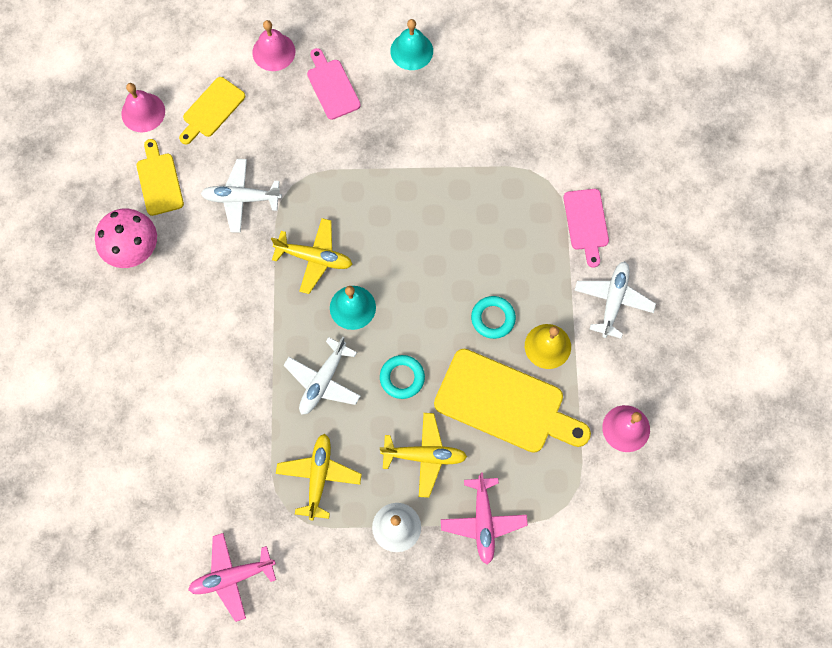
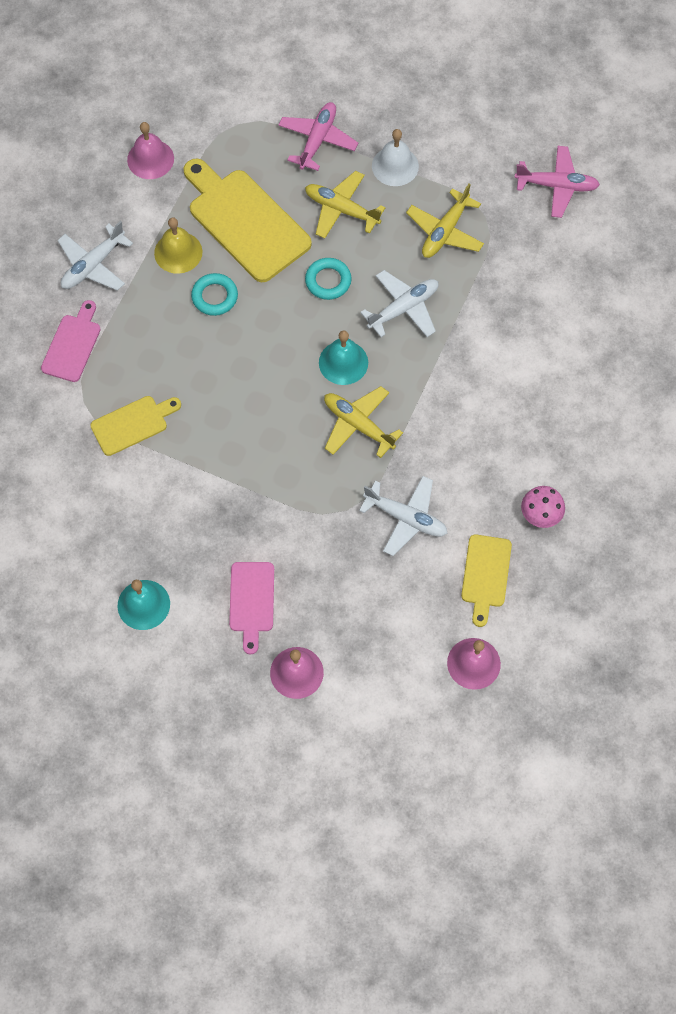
camera: 155 degrees left, 5 degrees down
(132, 248) = (540, 514): pink mushroom -> pink mushroom, size x0.63
(212, 110) = (396, 632): yellow cutting board -> yellow cutting board (132, 424)

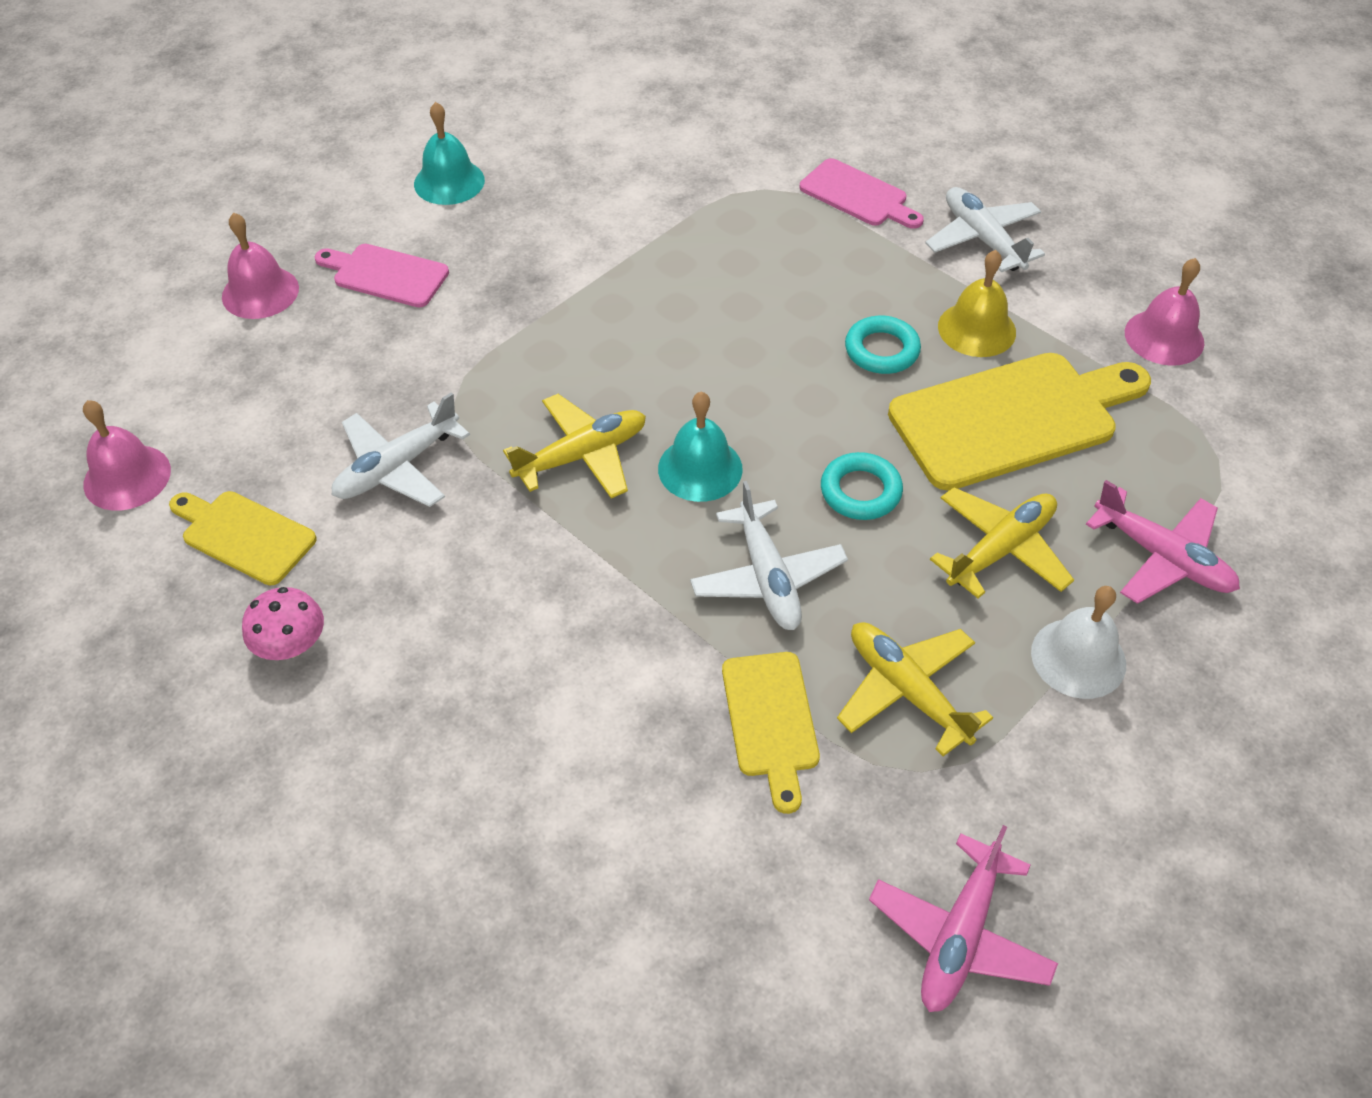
camera: 110 degrees right, 15 degrees down
(132, 424) = (708, 224): yellow cutting board -> yellow cutting board (771, 721)

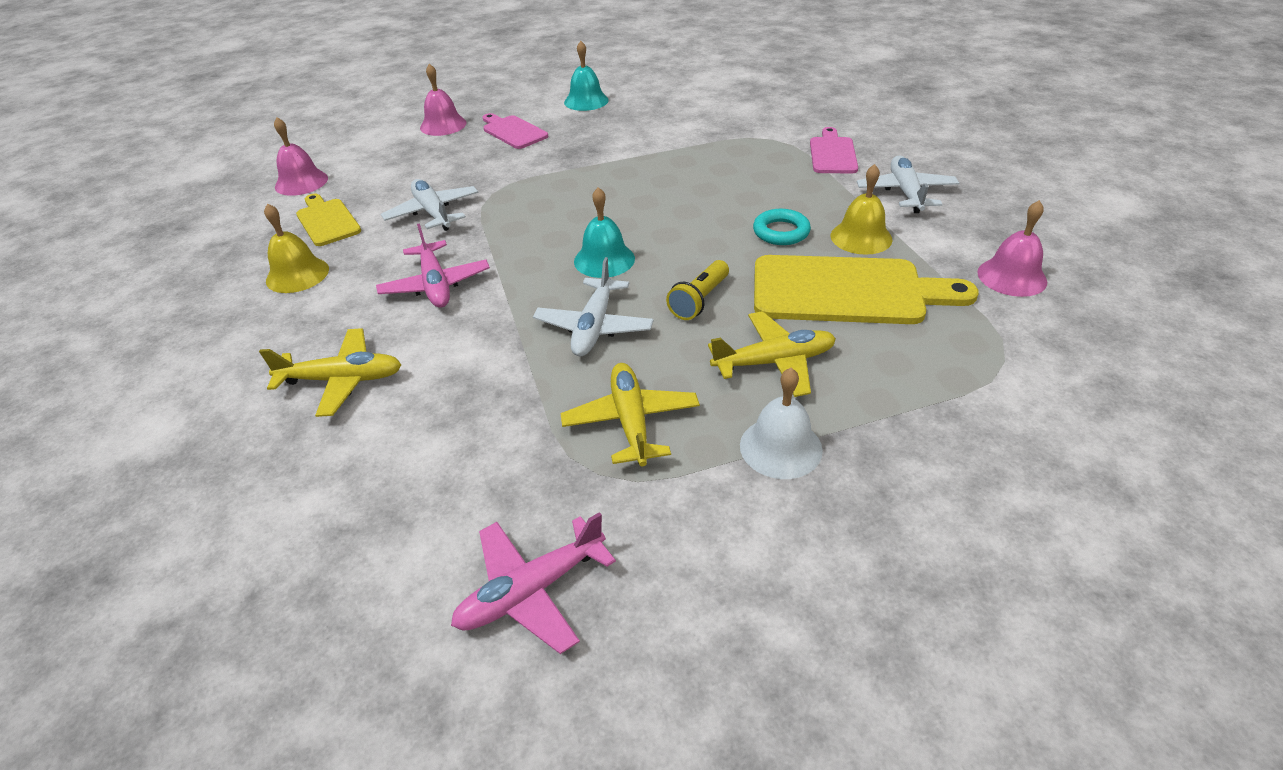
camera: 30 degrees right, 10 degrees down
(291, 645) = (297, 274): pink mushroom -> yellow bell
(397, 467) = (433, 213): white plane -> white plane turned 75 degrees clockwise
(582, 456) = (539, 235): yellow plane -> yellow plane (342, 380)
(771, 721) = (522, 405): yellow cutting board -> none
(857, 195) = (832, 154): pink cutting board -> pink cutting board turned 150 degrees counterclockwise
(860, 491) = (699, 300): turquoise ring -> yellow flashlight
(1162, 557) = (904, 407): pink plane -> pink plane (435, 285)

